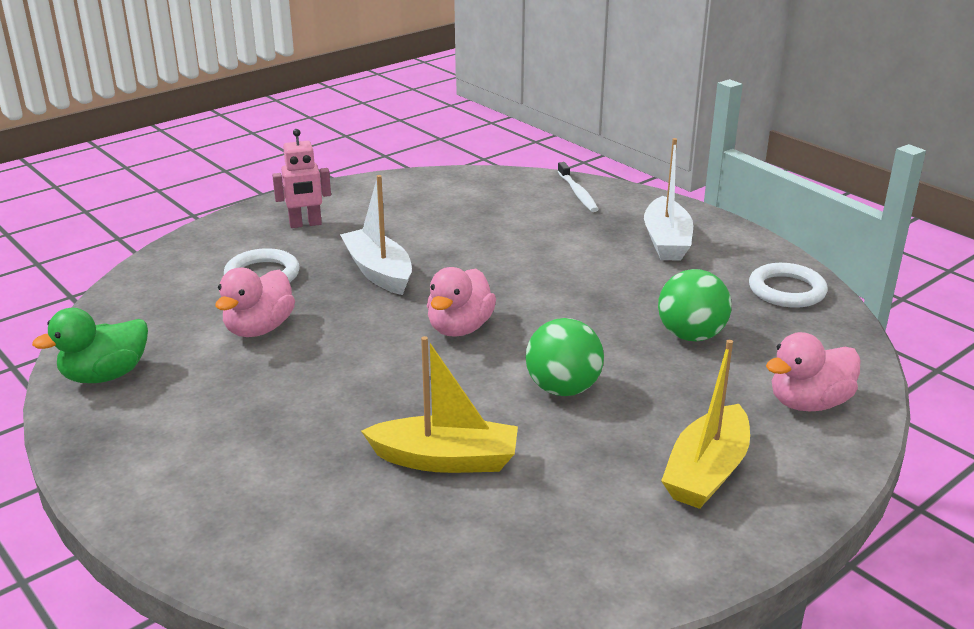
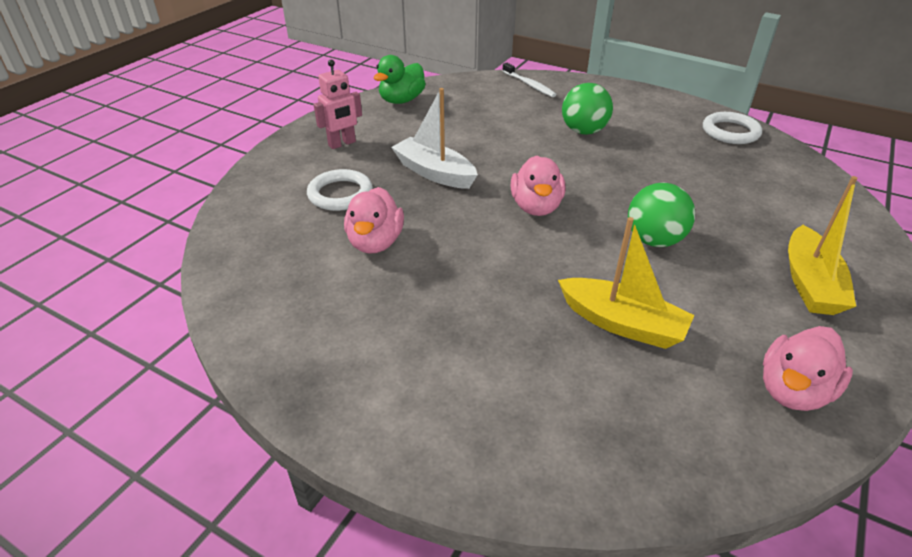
camera: 20 degrees left, 10 degrees up
(105, 375) = (268, 318): green duck -> green duck (401, 100)
(445, 459) = (622, 323): yellow boat -> yellow boat turned 45 degrees clockwise
(666, 241) = (621, 110): white boat -> none
(691, 335) = (701, 178): green ball -> green ball (583, 131)
(808, 403) = (822, 212): pink duck -> pink duck (793, 391)

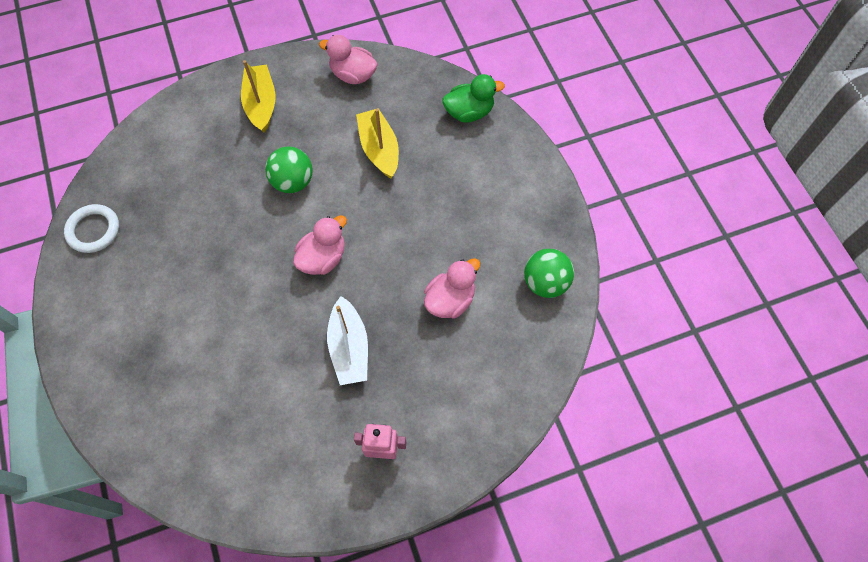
camera: 140 degrees left, 25 degrees up
(340, 194) = (435, 373): white ring -> none
(401, 100) = (269, 495): green duck -> green duck (469, 112)
(529, 85) = (131, 428): white toothbrush -> none
(583, 131) = (187, 315): green ball -> green ball (545, 283)
(793, 391) = (353, 75): pink duck -> pink duck turned 150 degrees counterclockwise
(810, 283) = (261, 104): yellow boat -> yellow boat turned 60 degrees counterclockwise

